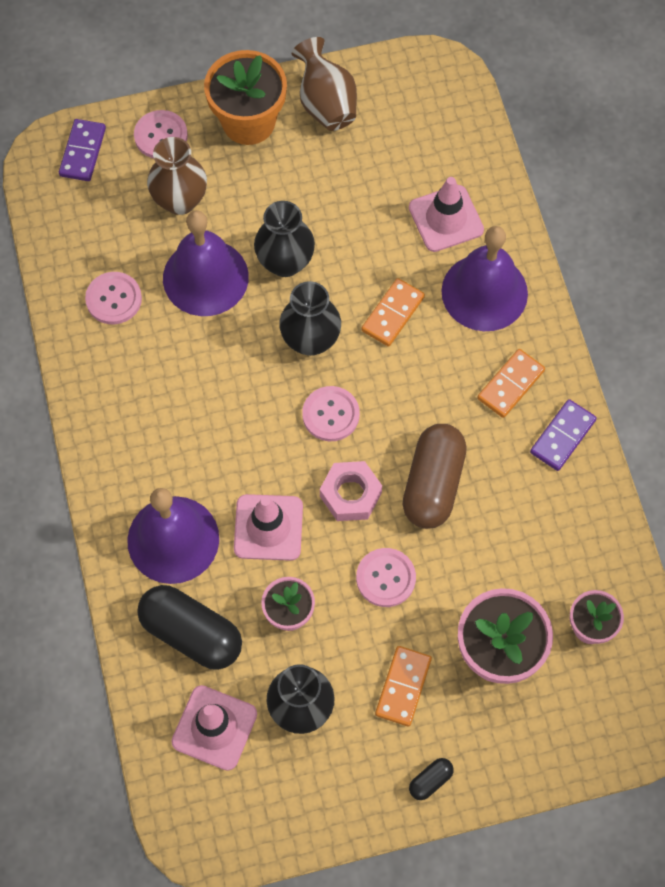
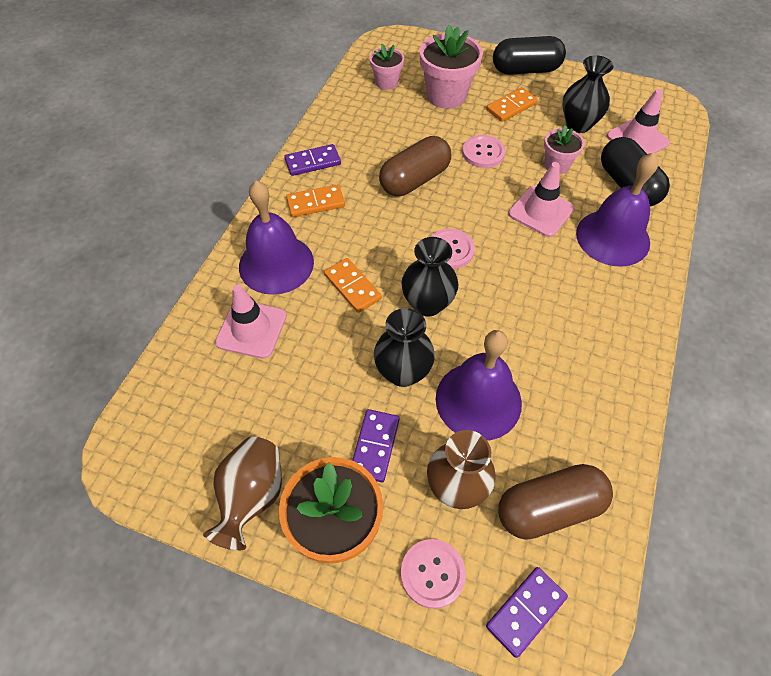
camera: 145 degrees left, 10 degrees down
(101, 227) = (549, 508): none -> brown capsule
(113, 299) = (571, 430): pink button -> none
(263, 191) = (374, 446): none -> purple domino
(350, 494) = (472, 201): pink nut -> none
(393, 314) = (352, 287): orange domino -> orange domino turned 75 degrees clockwise
(430, 781) = (525, 70): black capsule -> black capsule, size x2.28

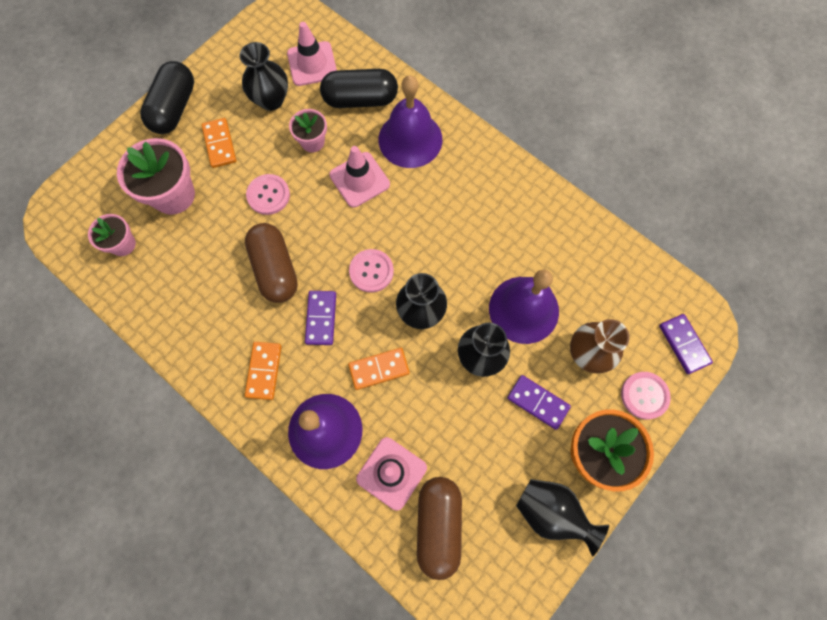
camera: 70 degrees left, 15 degrees up
(252, 497) = (551, 512): brown vase -> black vase
(313, 162) = (206, 357): purple domino -> purple domino (321, 318)
(549, 508) = (621, 298): brown capsule -> brown capsule (438, 525)

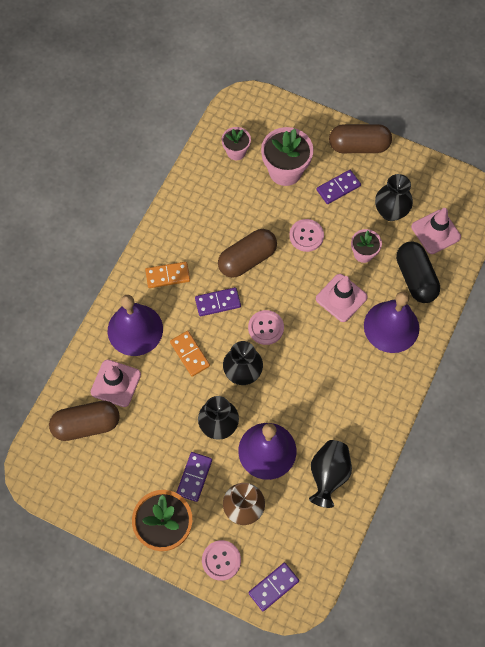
camera: 75 degrees right, 5 degrees down
(174, 108) = (358, 146): black capsule -> brown capsule
(220, 144) = (338, 188): orange domino -> purple domino
(551, 512) = (113, 504): black vase -> black vase (328, 475)

